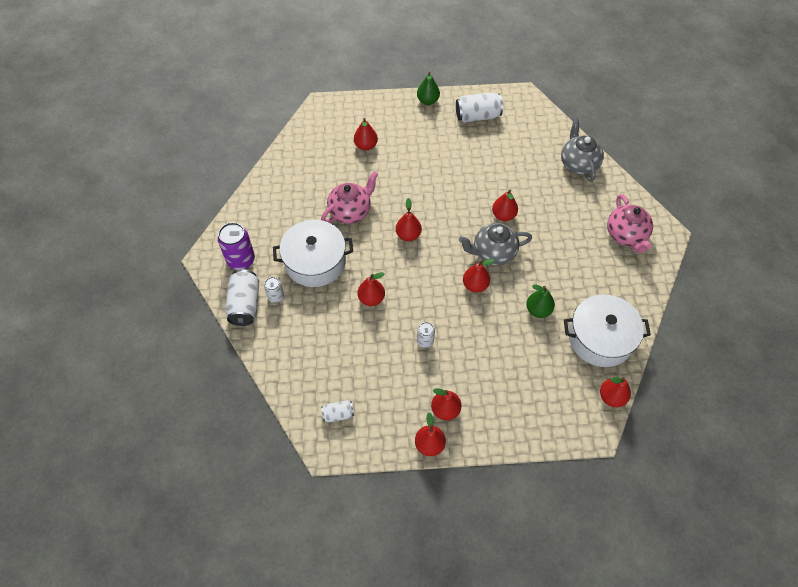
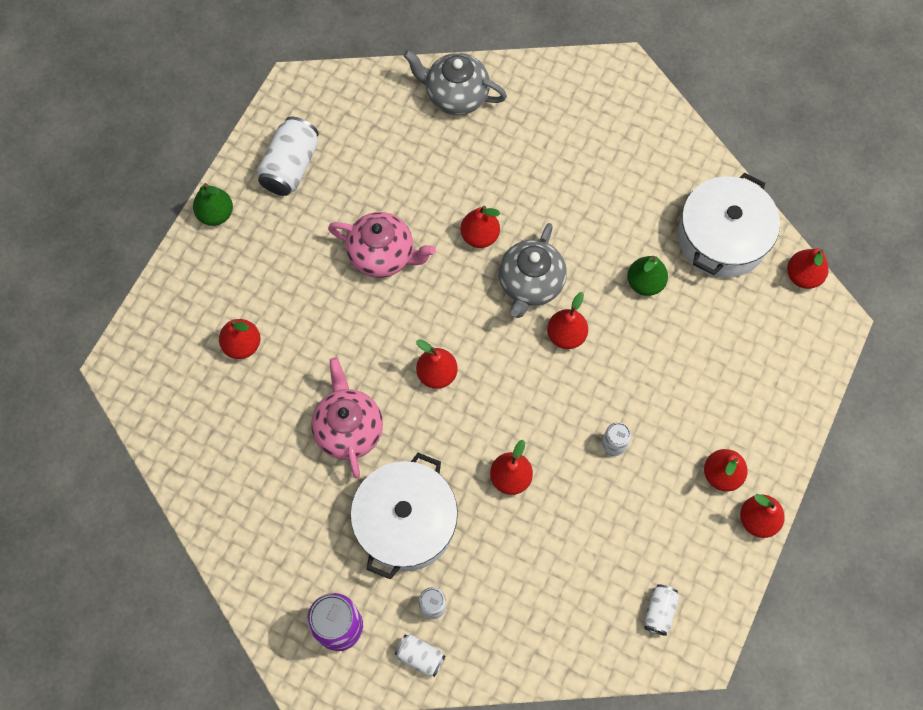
camera: 60 degrees left, 10 degrees up
(245, 304) = (420, 656): white can -> white can, size x0.56
(626, 235) = (598, 115): pink teapot -> pink teapot (383, 255)

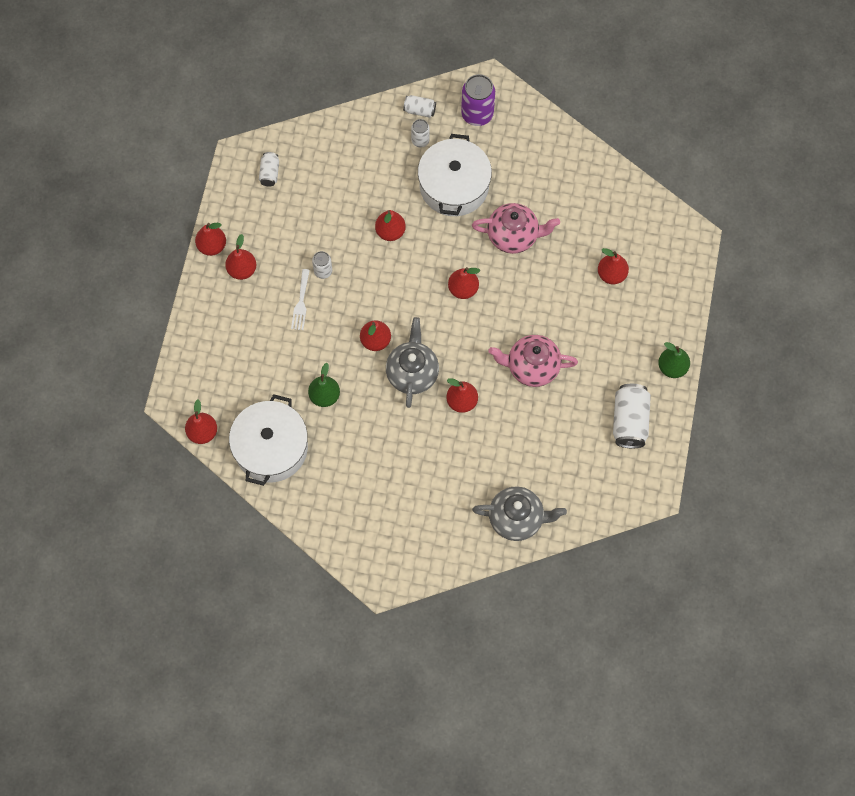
camera: 165 degrees right, 0 degrees up
(349, 429) = (514, 236): pink teapot -> pink teapot turned 60 degrees counterclockwise
(651, 409) = (301, 303): none -> white fork

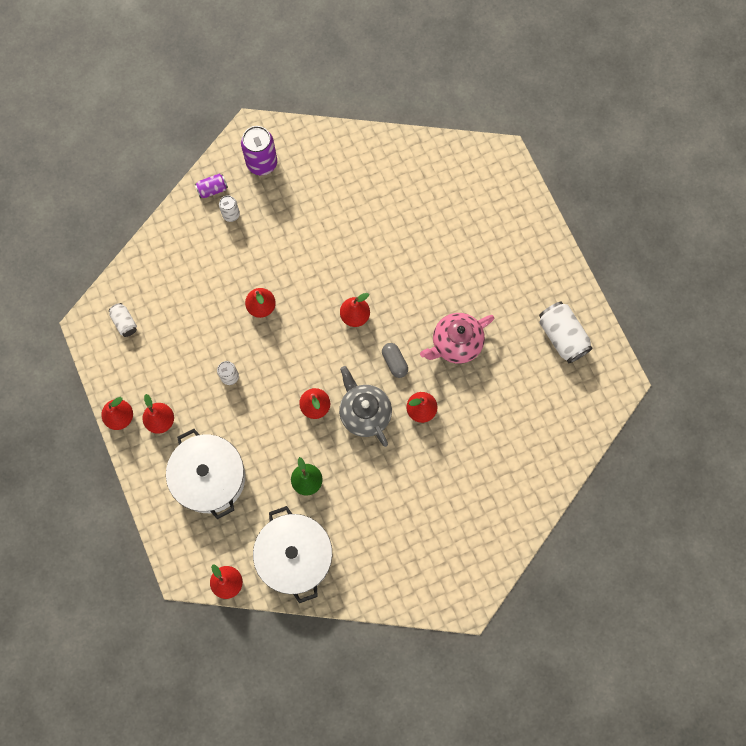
camera: 35 degrees left, 5 degrees up
(301, 303) = (230, 415): white fork -> none
(419, 110) = (212, 189): white can -> purple can
(454, 186) = (286, 235): white pot -> white pot (209, 477)
(468, 348) = (394, 362): none -> grey capsule
(514, 236) = (364, 245): pink teapot -> none
(517, 519) = (534, 476): grey teapot -> none
(611, 274) = (463, 227): red pear -> none
(672, 367) = (563, 271): green pear -> none

